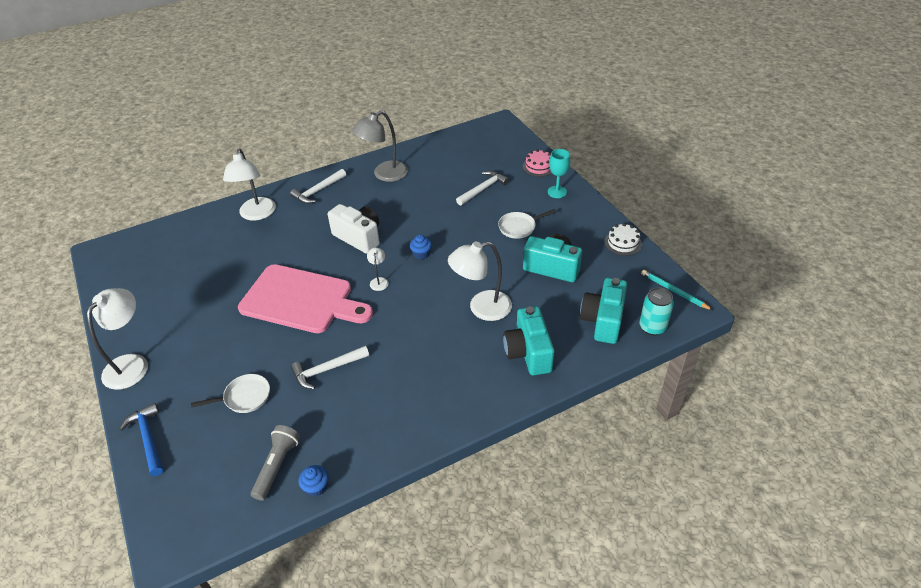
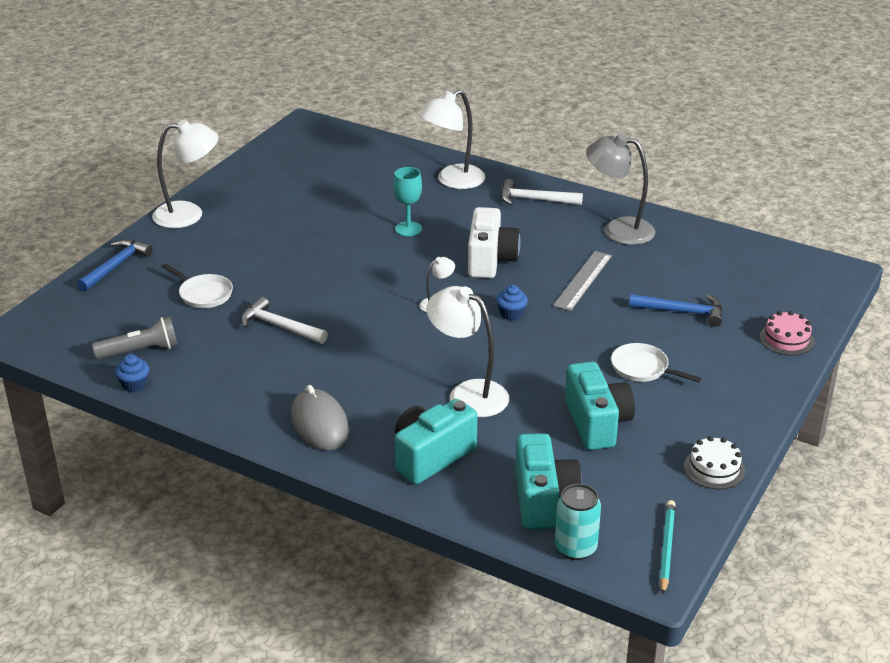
camera: 55 degrees right, 10 degrees down
(301, 300) = (358, 267): pink cutting board -> none
(418, 210) = (583, 280): none -> grey ruler
(453, 394) = (319, 424): none -> grey mouse
(483, 189) = (682, 312): white hammer -> blue hammer
(557, 192) = (752, 374): turquoise goblet -> turquoise goblet (408, 229)
(603, 321) = (543, 500): turquoise camera -> turquoise camera turned 105 degrees clockwise

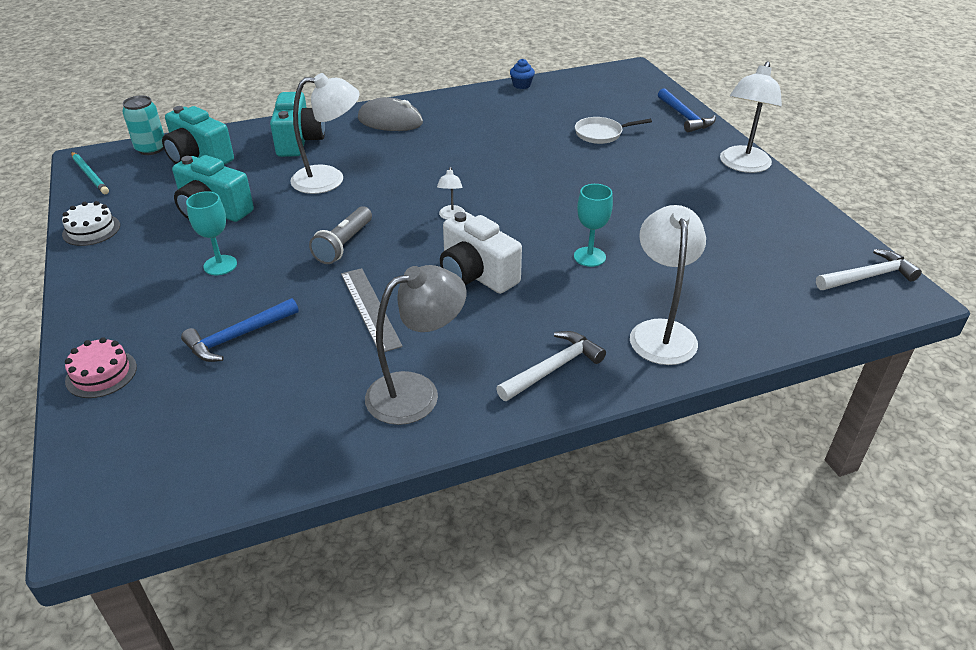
camera: 130 degrees right, 5 degrees up
(140, 351) = (557, 96): grey flashlight -> grey flashlight (344, 245)
(279, 326) = (517, 145): white hammer -> white hammer (868, 276)
(511, 314) = (384, 243): blue cupcake -> none
(643, 368) = (220, 265): white pan -> turquoise goblet

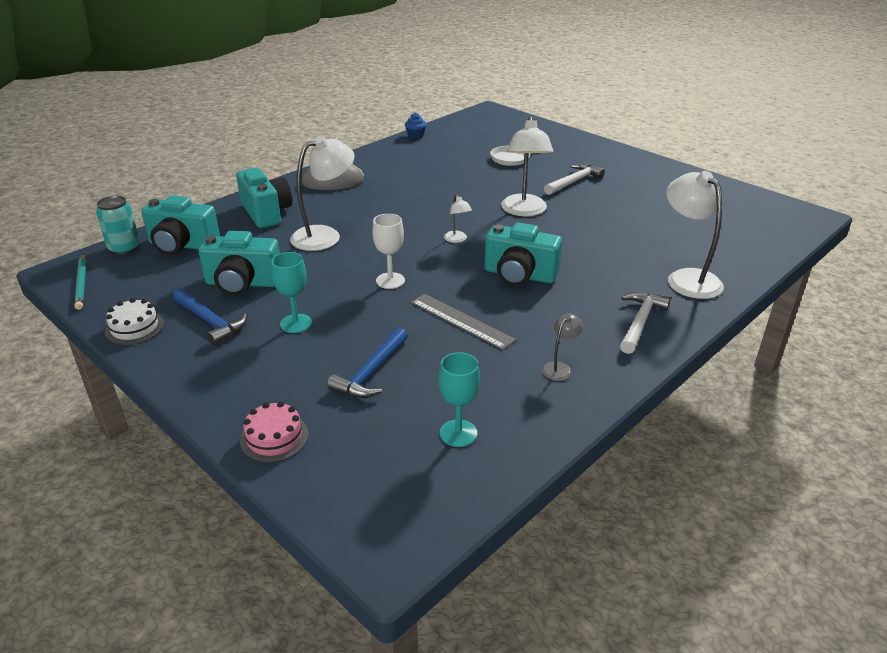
camera: 25 degrees left, 5 degrees down
(90, 175) = (81, 283): turquoise pencil -> turquoise pencil turned 45 degrees clockwise
(344, 245) = (390, 281): grey flashlight -> white goblet
(416, 392) = (559, 368): grey lamp -> grey lamp, size x0.47
(476, 275) = (519, 275): white camera -> turquoise camera
(589, 257) = (589, 242): turquoise goblet -> turquoise goblet (458, 433)
(685, 117) = (560, 135): blue hammer -> blue hammer (210, 321)
(742, 165) = (631, 159): white lamp -> white lamp (524, 211)
(868, 276) = (776, 210): white hammer -> white hammer (573, 181)

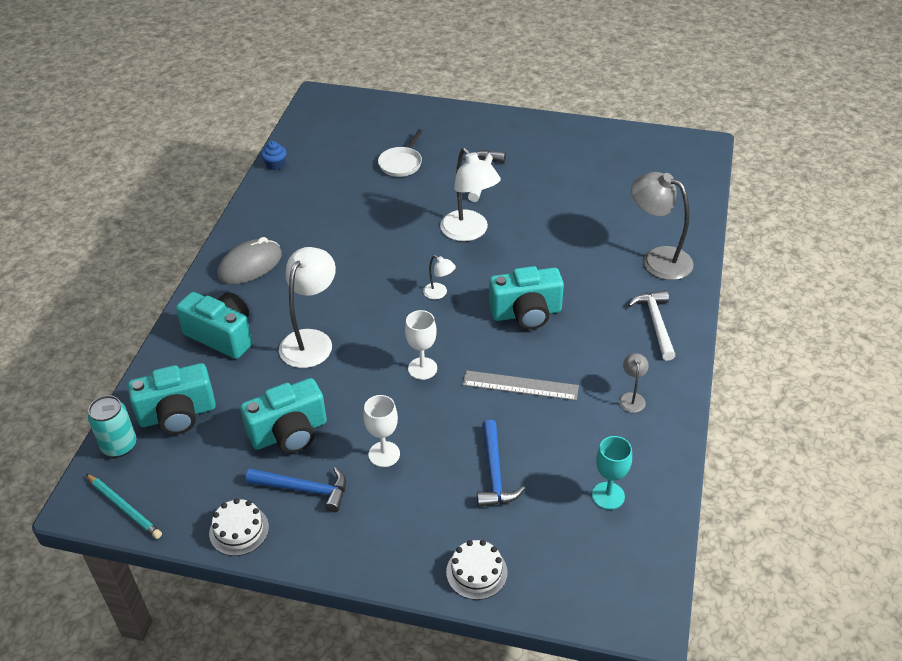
camera: 30 degrees left, 10 degrees up
(274, 437) = (476, 572): pink cake -> white cake
(296, 323) = (384, 454): turquoise goblet -> white goblet
(687, 278) = (657, 259): white lamp -> grey lamp

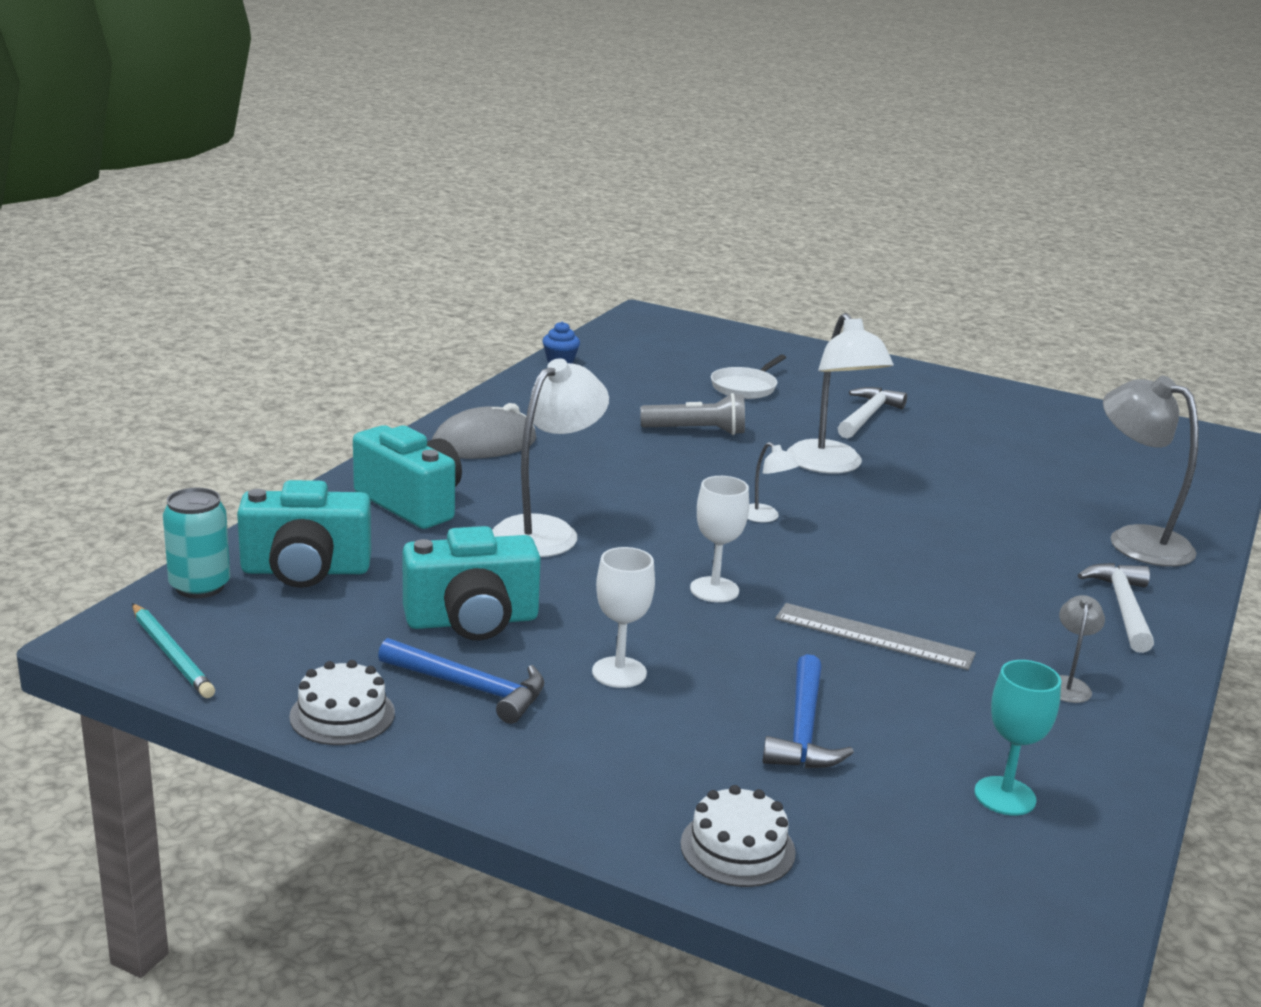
camera: 10 degrees right, 20 degrees down
(380, 218) = (696, 431): none -> grey flashlight
(526, 313) = (902, 561): turquoise camera -> none

